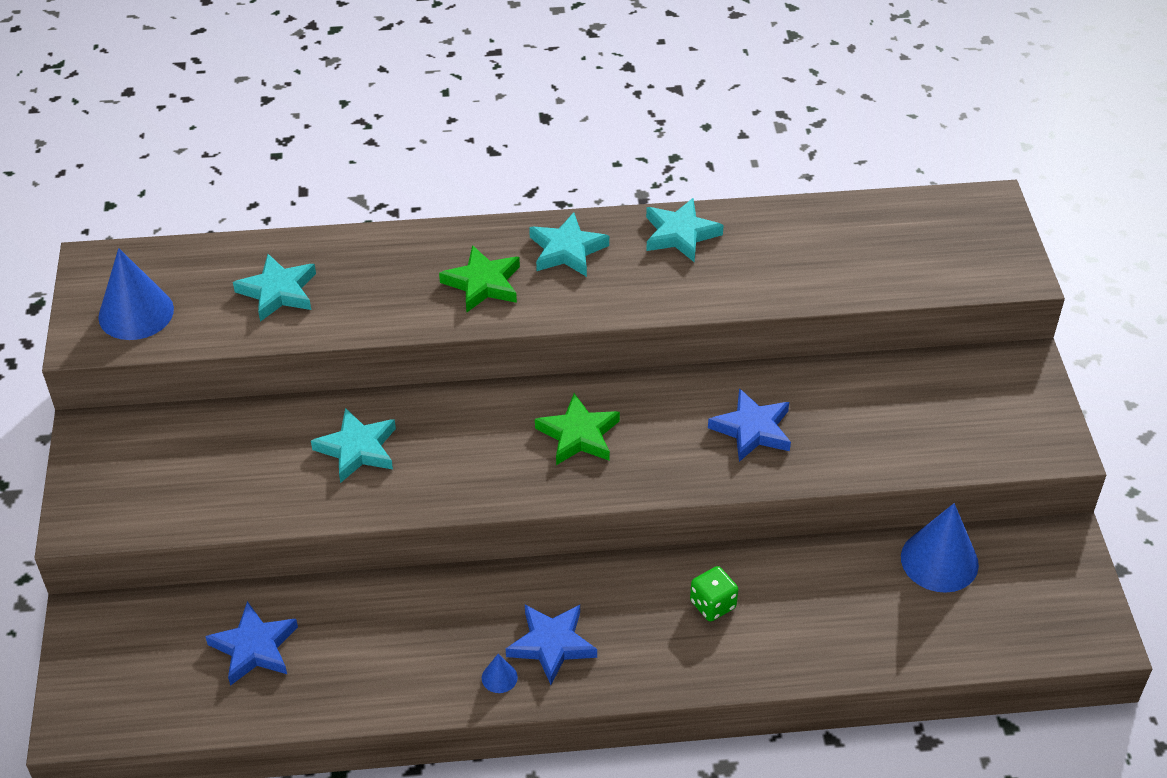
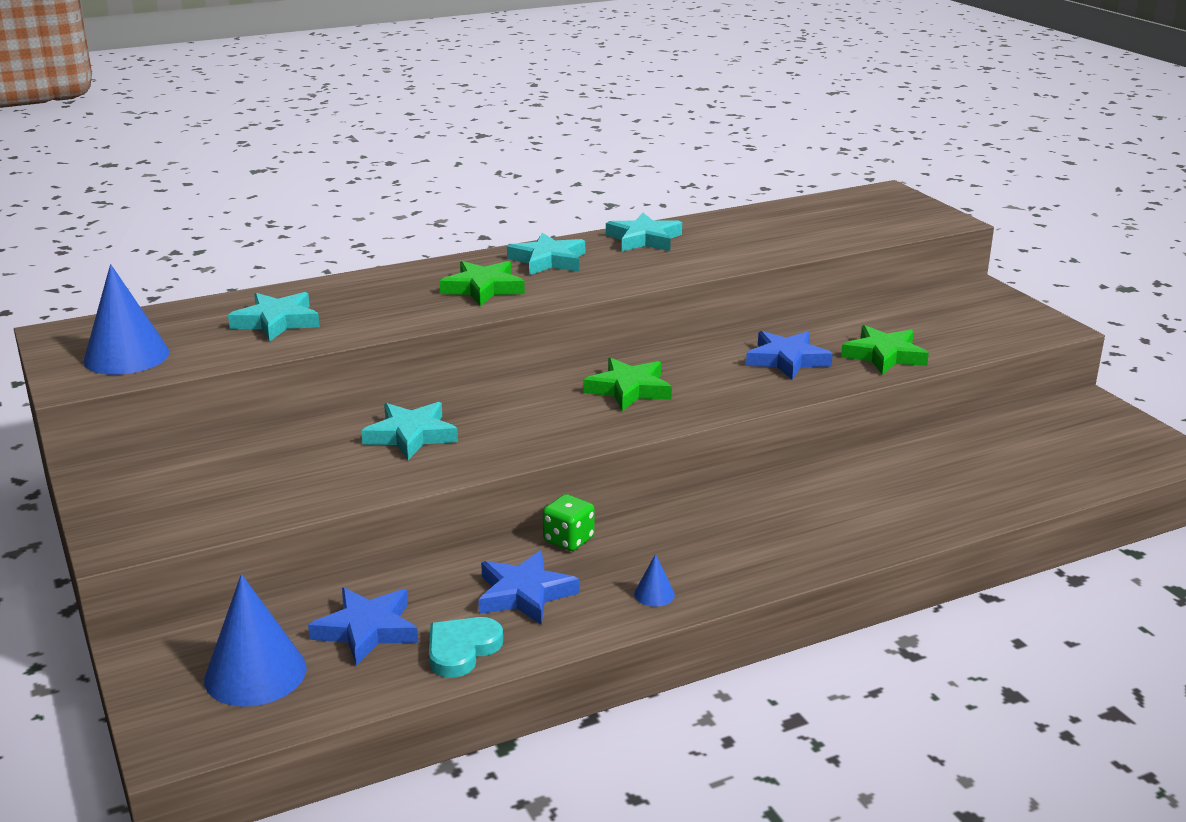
camera: 20 degrees left, 20 degrees down
(317, 693) = (462, 650): none -> turquoise heart
(551, 644) = (690, 559): blue star -> blue star (524, 594)
(712, 604) = (825, 501): green dice -> green dice (568, 540)
(852, 448) = (884, 355): none -> green star
(939, 560) = (1000, 434): blue cone -> blue cone (255, 673)

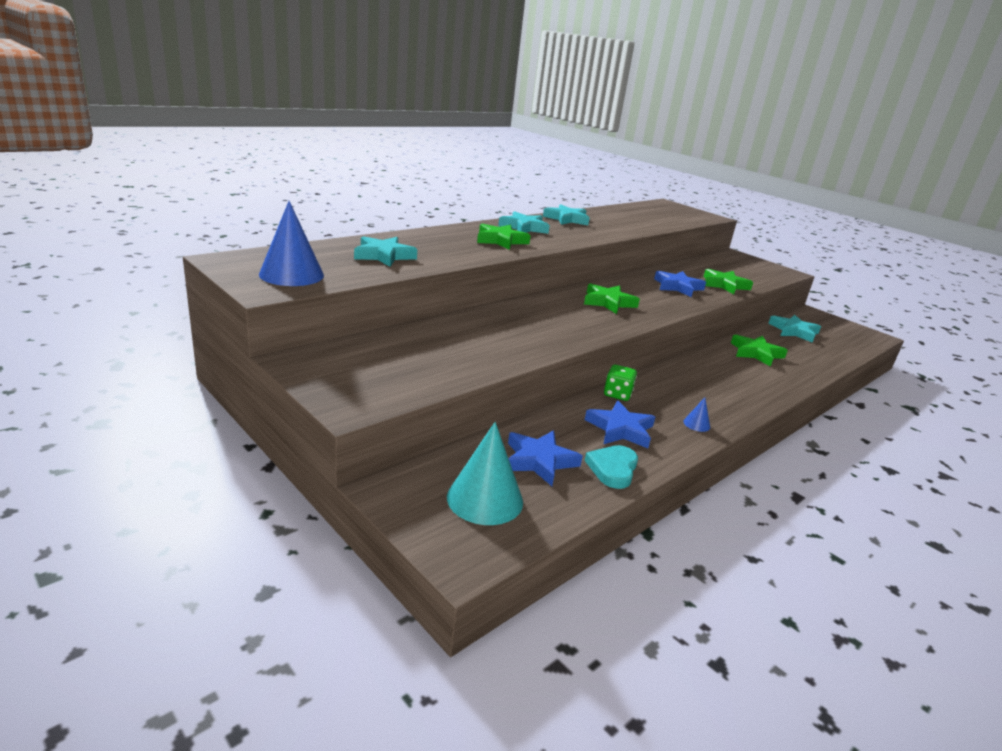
camera: 20 degrees left, 0 degrees up
(255, 673) = (485, 499): blue cone -> turquoise cone
(411, 435) = (501, 330): turquoise star -> turquoise star (794, 331)
(885, 480) = (756, 353): none -> green star

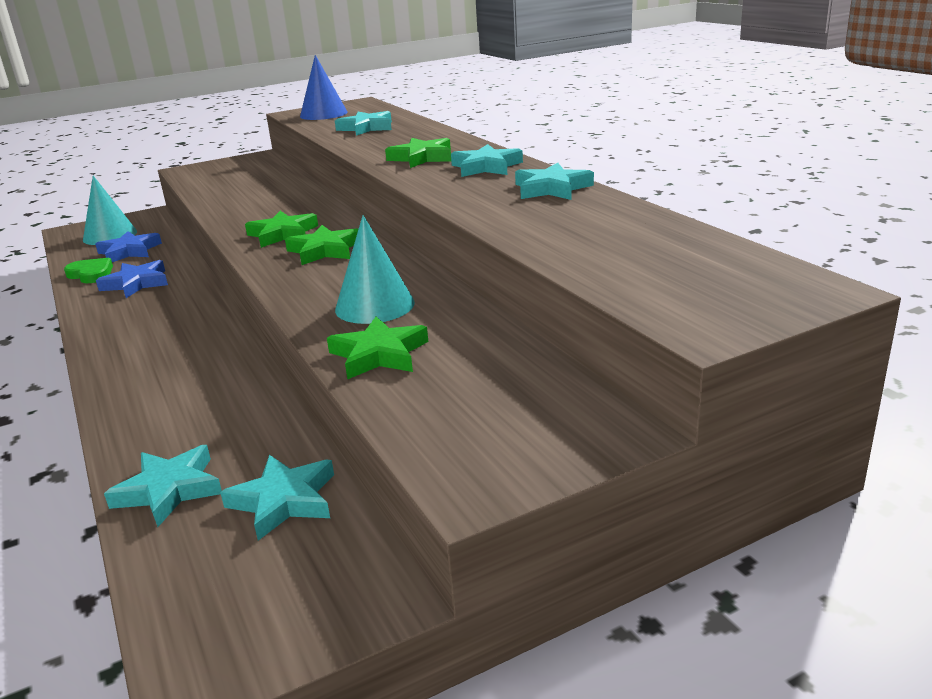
camera: 110 degrees right, 0 degrees up
(612, 469) = (91, 274): turquoise heart -> green heart
(617, 394) = (194, 290): green dice -> none
(677, 287) = (374, 306): blue star -> turquoise cone
(696, 424) = (106, 320): blue cone -> none
(756, 353) = (223, 412): green star -> green star (283, 234)
(819, 356) = (169, 490): none -> turquoise star

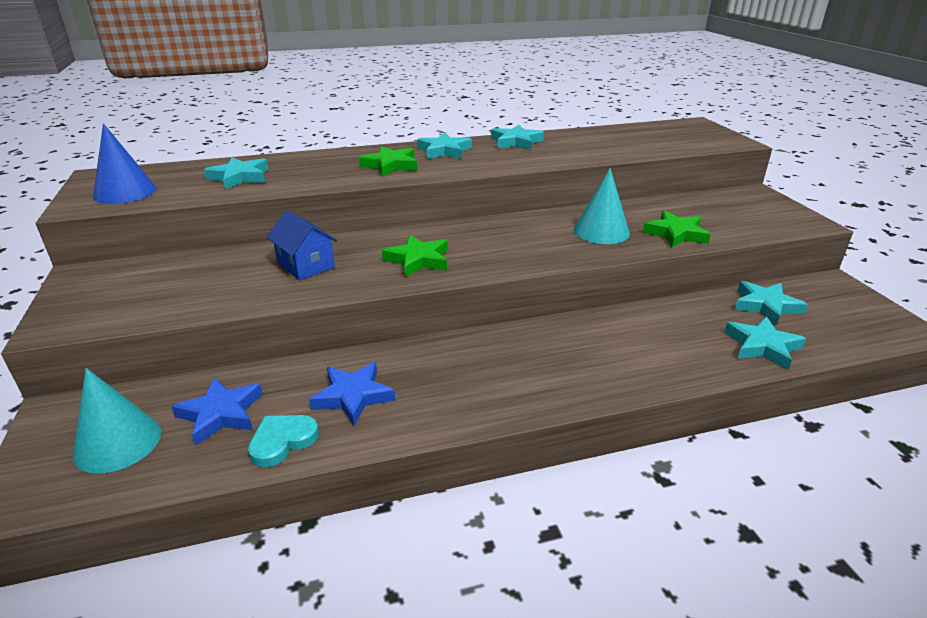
camera: 80 degrees left, 5 degrees up
(91, 274) = (282, 441): green heart -> turquoise heart
(271, 202) = (306, 265): none -> blue house
(325, 250) = (478, 243): green star -> none

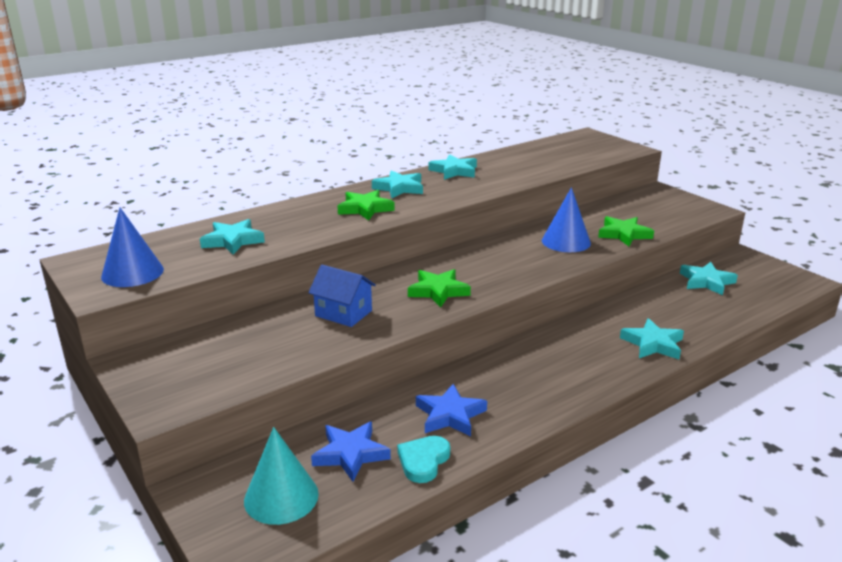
camera: 20 degrees left, 5 degrees down
(601, 231) = (566, 241): turquoise cone -> blue cone
(762, 346) = (722, 313): turquoise star -> turquoise star (653, 344)

